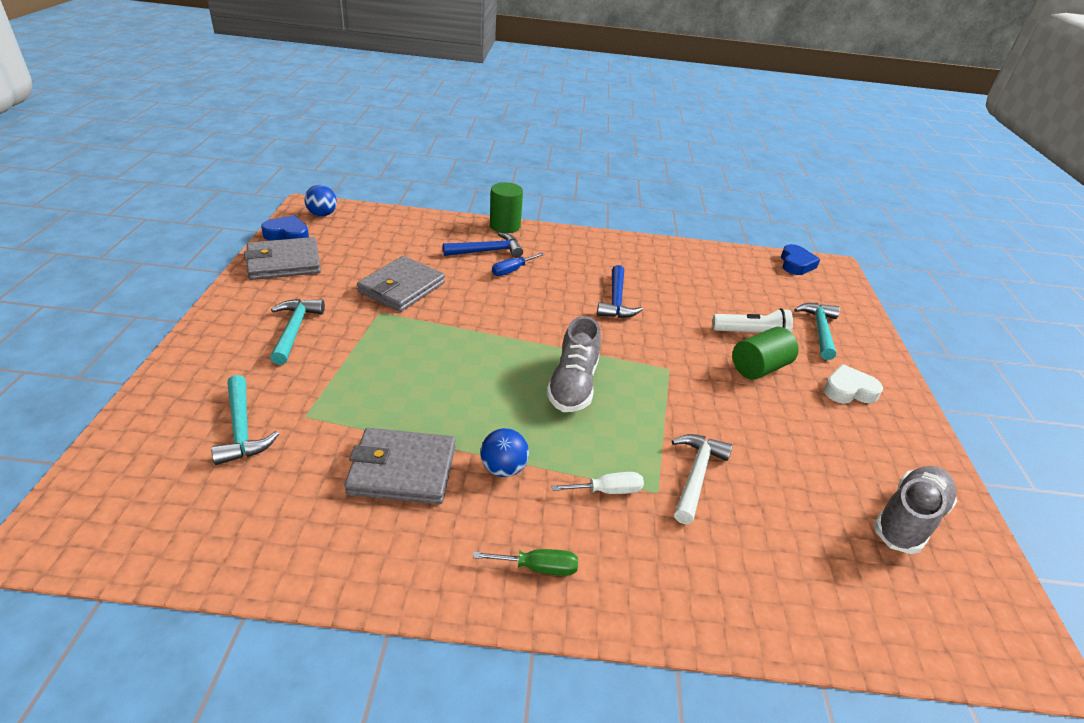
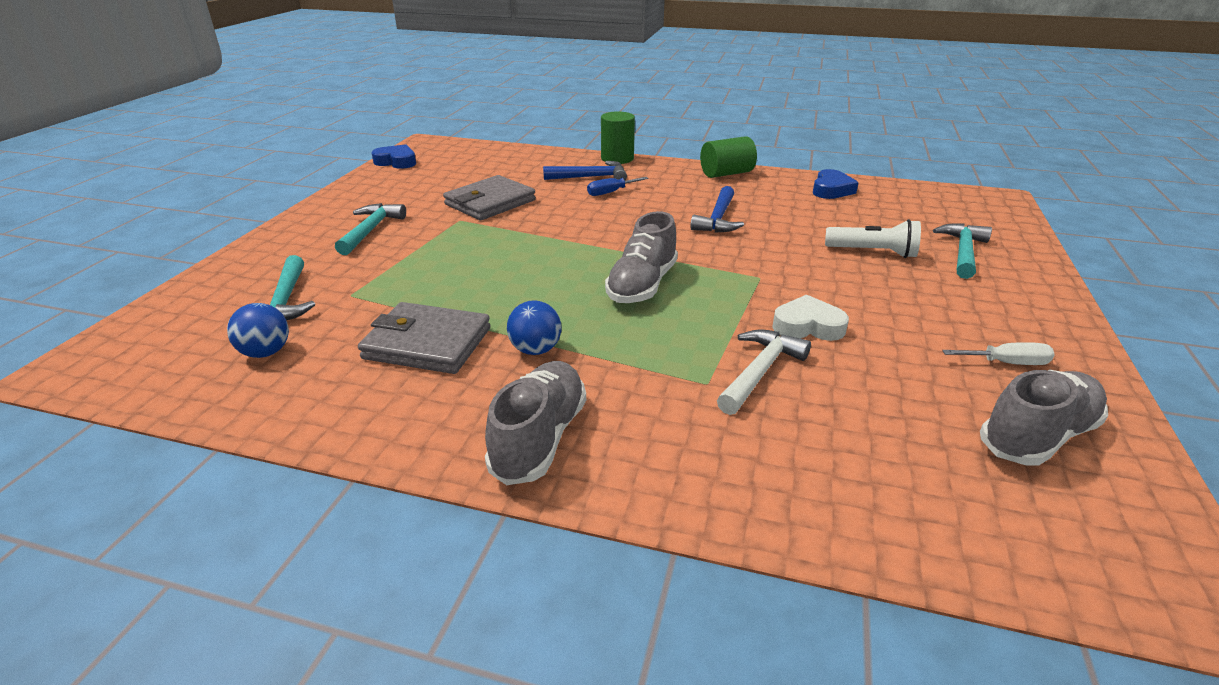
camera: 15 degrees right, 5 degrees down
(284, 263) = (384, 181): grey wallet -> none
(322, 214) = (436, 148): blue ball -> blue ball (266, 352)
(538, 567) = (539, 438): green screwdriver -> grey shoe
(607, 490) = (647, 377): white screwdriver -> white screwdriver (1007, 363)
(759, 368) = (873, 281): green cylinder -> green cylinder (726, 173)
(796, 264) = (949, 195): blue heart -> blue heart (831, 190)
(848, 390) = (986, 307): white heart -> white heart (808, 326)

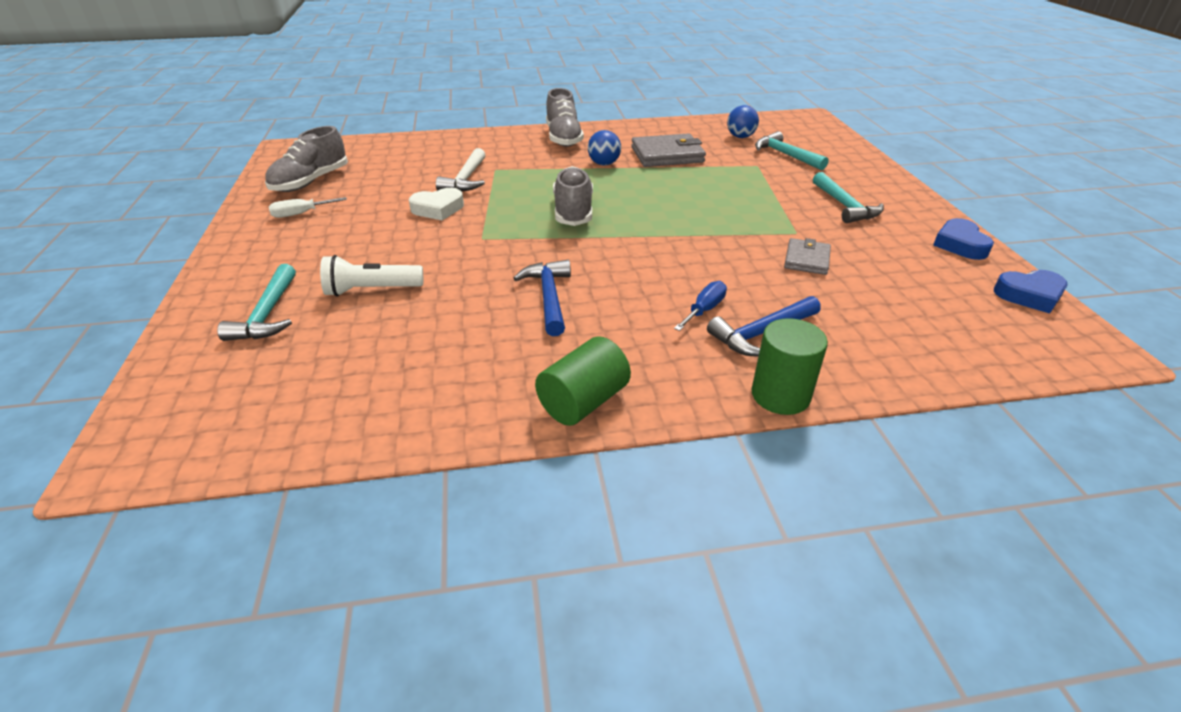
camera: 155 degrees right, 5 degrees up
(490, 202) = (806, 259): grey wallet -> grey wallet, size x0.60
(831, 190) = (408, 402): blue heart -> blue heart (960, 244)

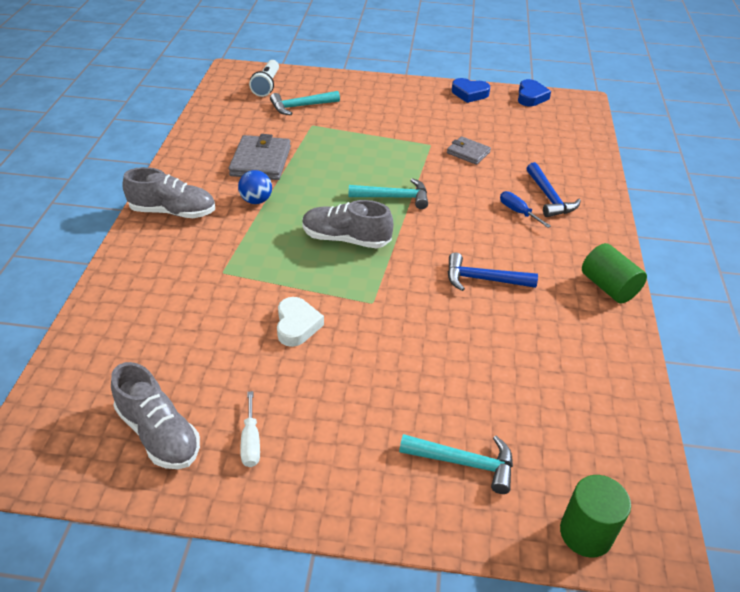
camera: 75 degrees left, 5 degrees up
(371, 290) = (442, 385): white flashlight -> white flashlight (267, 86)
(466, 179) = (235, 296): white hammer -> none
(740, 137) = (248, 114): blue ball -> none
(780, 395) = (609, 210): green cylinder -> green cylinder (586, 533)
(844, 206) = (400, 113): turquoise hammer -> turquoise hammer (394, 197)

